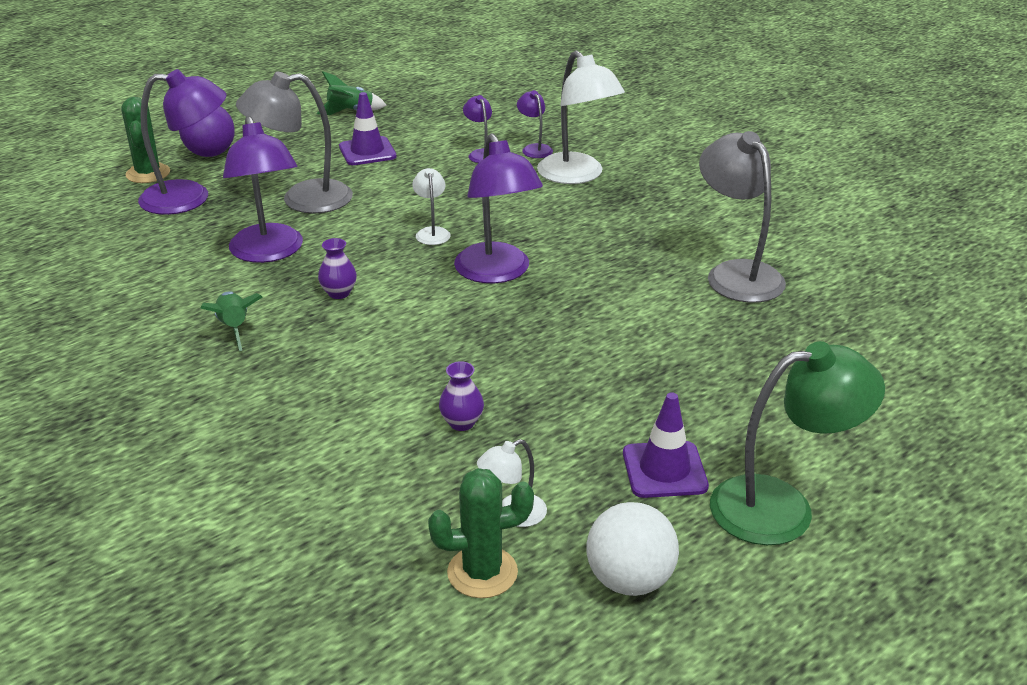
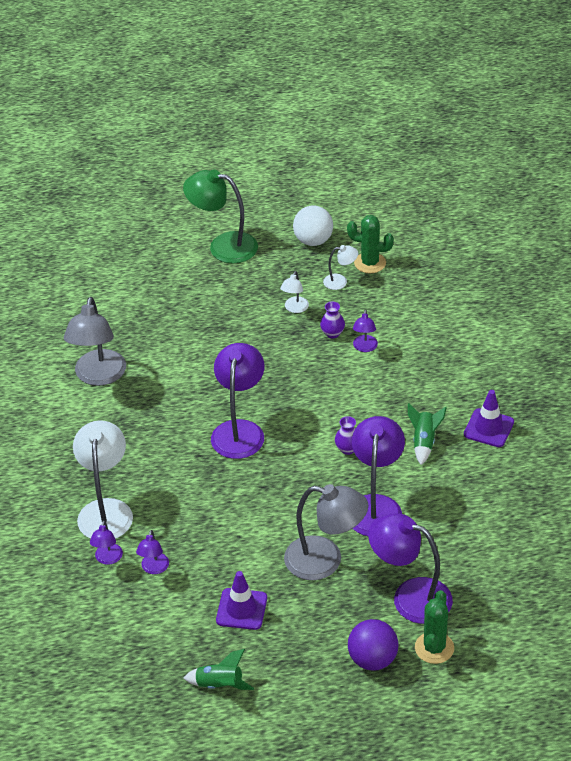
camera: 150 degrees left, 10 degrees up
(394, 418) = (364, 347): none -> purple lamp
(432, 232) = (254, 485): white lamp -> white lamp (295, 308)
(664, 470) = (257, 278): purple traffic cone -> purple traffic cone (488, 428)

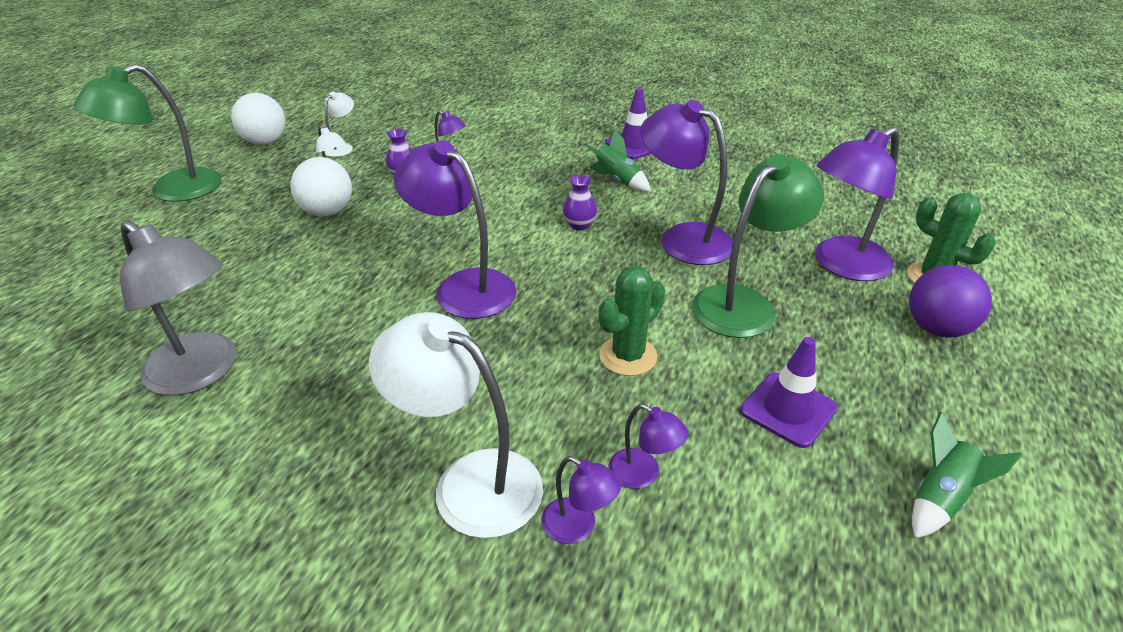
camera: 60 degrees left, 5 degrees down
(261, 327) = (327, 212): none -> white ball
(325, 561) = (744, 303): grey lamp -> green lamp
(370, 263) = (345, 126): green cactus -> green cactus (628, 356)

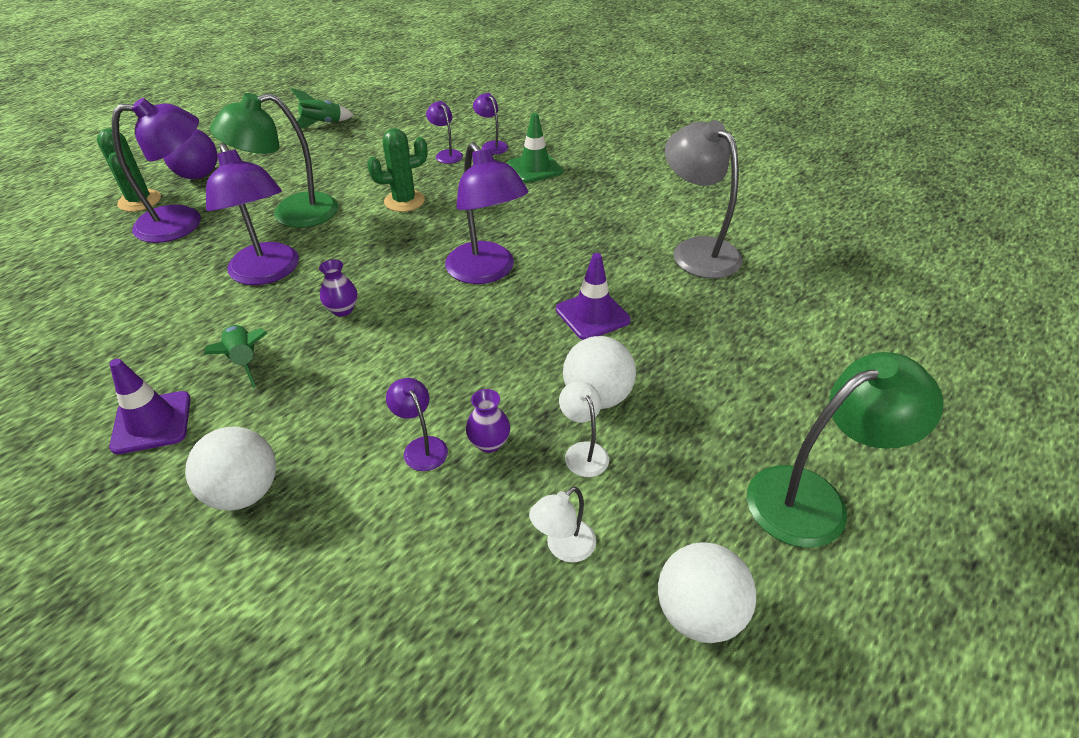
camera: 160 degrees left, 5 degrees up
(469, 481) = (535, 168): white lamp -> green traffic cone
(542, 133) = (244, 492): none -> white ball
(788, 409) = (344, 161): purple traffic cone -> purple traffic cone (592, 315)

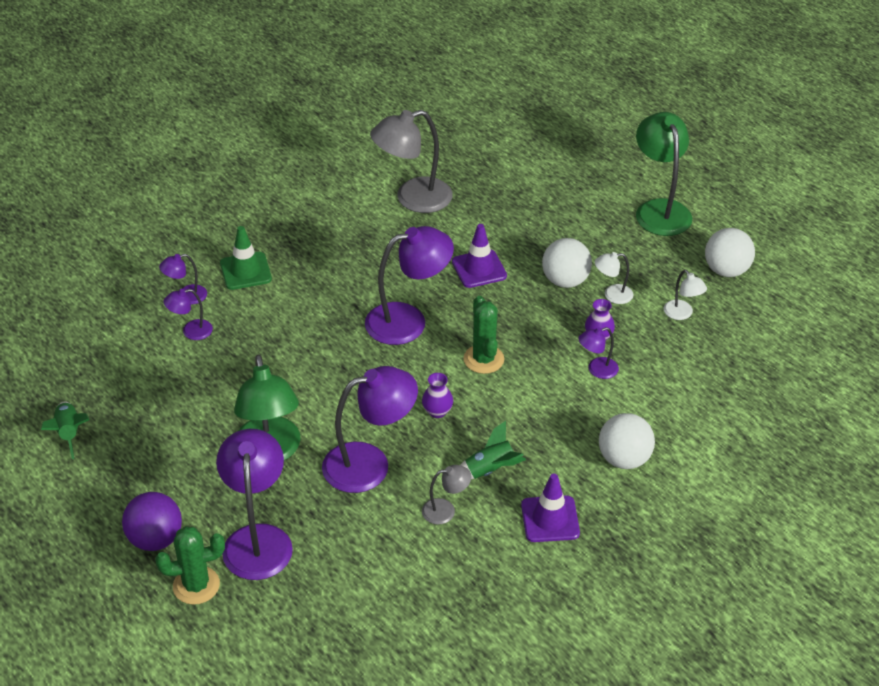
camera: 80 degrees left, 0 degrees up
(189, 333) = (445, 510): none -> grey lamp
(404, 201) = (275, 367): green cactus -> green cactus (483, 359)

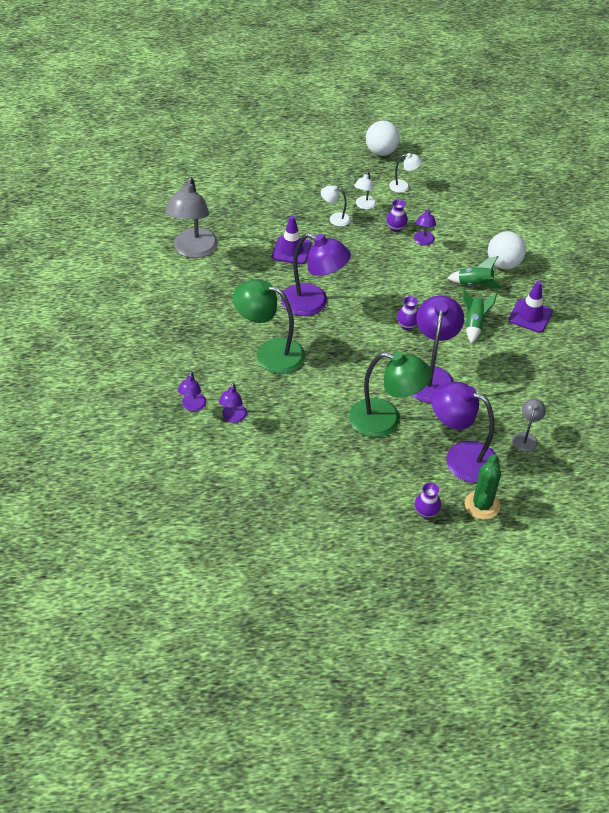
camera: 60 degrees left, 5 degrees up
(69, 433) = (287, 526): green rocket -> green rocket (474, 284)
(155, 539) = (426, 512): purple ball -> purple vase
(245, 271) = (193, 364): green traffic cone -> none
(408, 321) = (313, 303): purple lamp -> purple lamp turned 105 degrees clockwise
(445, 510) = (494, 357): grey lamp -> grey lamp (526, 437)
(483, 359) = (376, 285): green cactus -> none
(565, 281) = (335, 219): white ball -> white lamp
(659, 209) = (305, 151): green lamp -> green lamp (270, 353)

